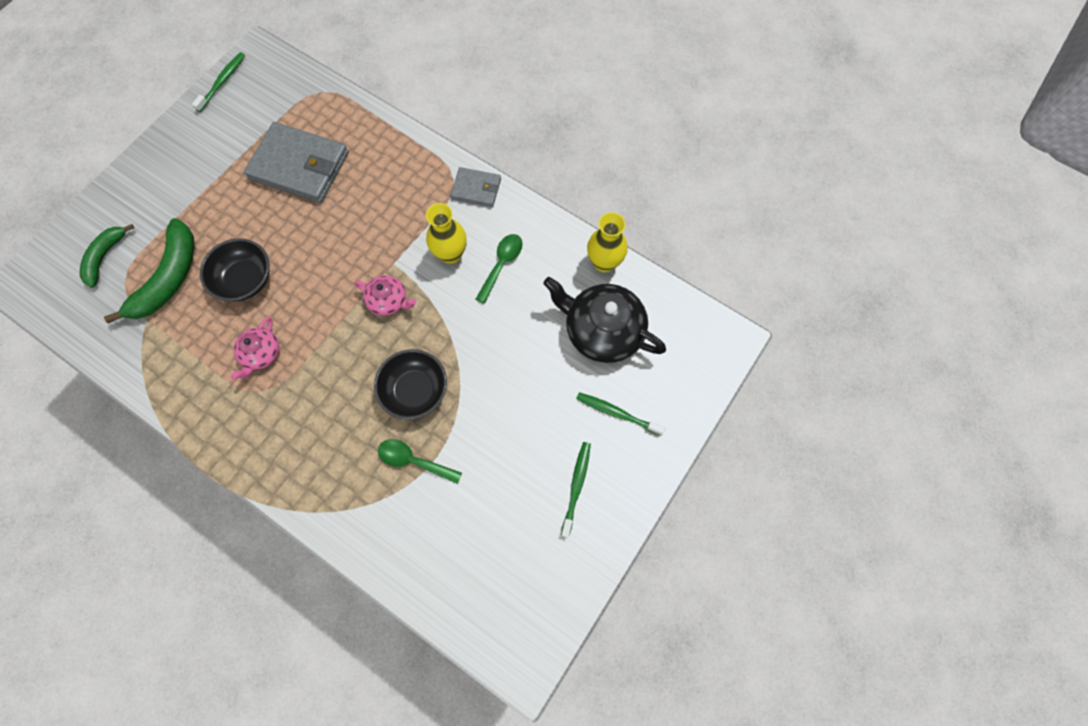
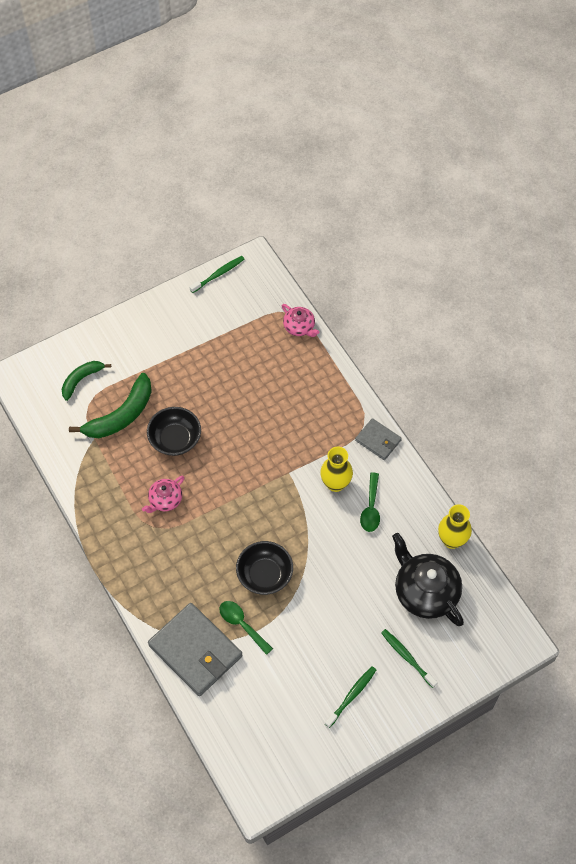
camera: 25 degrees right, 10 degrees down
(299, 166) = (250, 367): grey wallet -> grey wallet (195, 651)
(389, 301) = (273, 500): pink teapot -> pink teapot (299, 327)
(501, 264) = (371, 508): green spoon -> green spoon turned 135 degrees clockwise

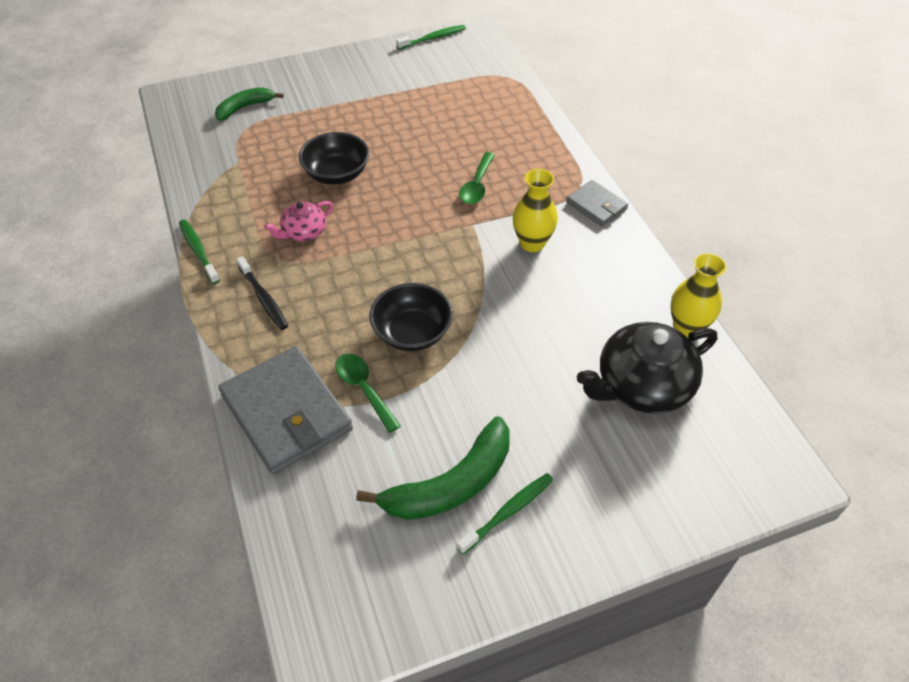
camera: 10 degrees right, 10 degrees down
(121, 415) = (279, 144): green banana -> green banana (451, 484)
(153, 563) = (263, 298): none -> black toothbrush
(299, 327) = (516, 90): pink teapot -> none
(371, 508) = (576, 276): green spoon -> green spoon (477, 185)
(407, 657) = (604, 470): green toothbrush -> green toothbrush (198, 251)
(425, 591) = (642, 385): black teapot -> black teapot turned 90 degrees counterclockwise

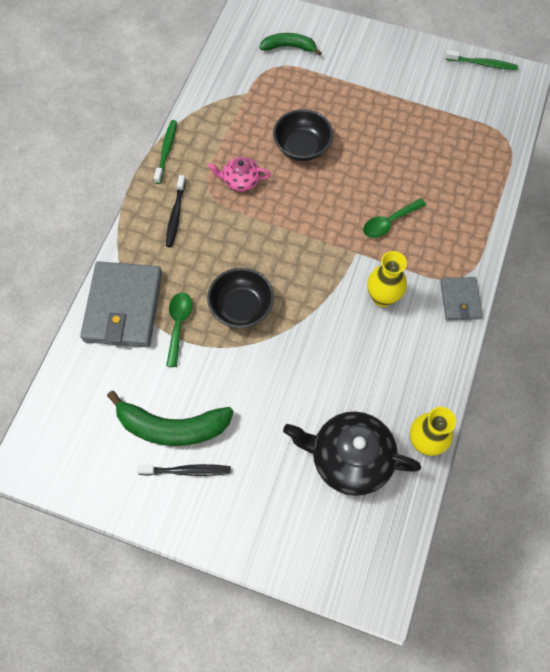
camera: 40 degrees right, 15 degrees up
(508, 512) = (187, 471): green toothbrush -> black toothbrush

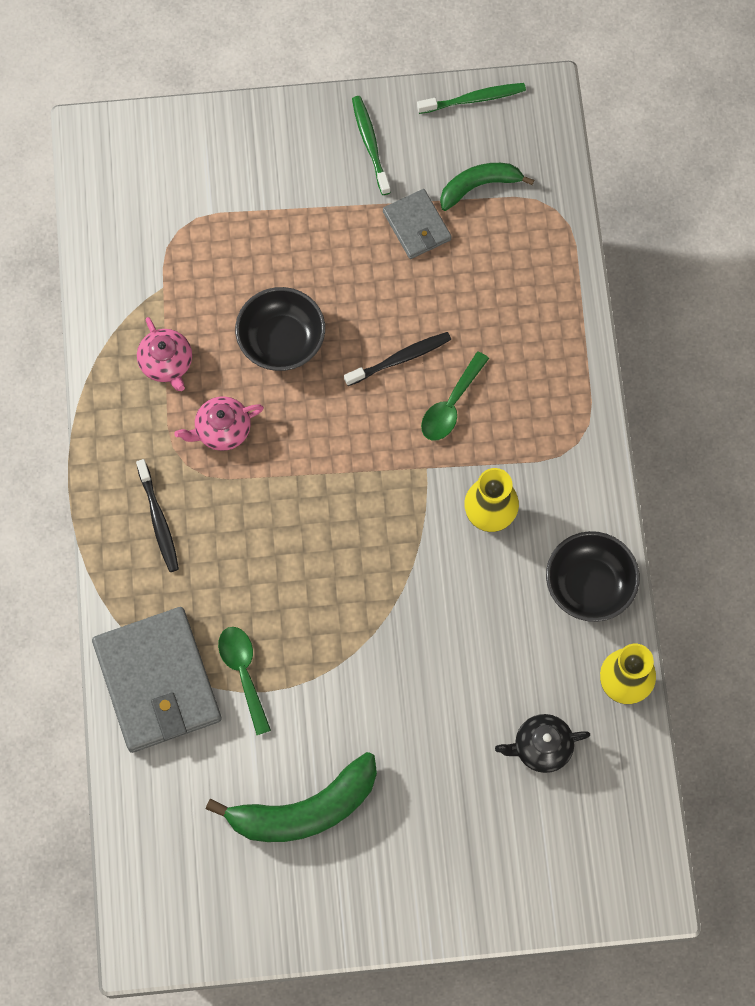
camera: 25 degrees left, 5 degrees up
(166, 151) = (94, 429): green toothbrush -> green toothbrush (370, 144)
(187, 471) = (352, 855): black toothbrush -> black toothbrush (400, 359)
(227, 132) = (166, 363): none -> pink teapot
(241, 307) = (313, 612): black bowl -> black bowl (589, 585)
(289, 47) = (186, 185): green banana -> green banana (479, 186)
(349, 458) = (541, 747): black teapot -> black teapot, size x0.53
(460, 300) = (588, 476): grey wallet -> grey wallet (417, 226)

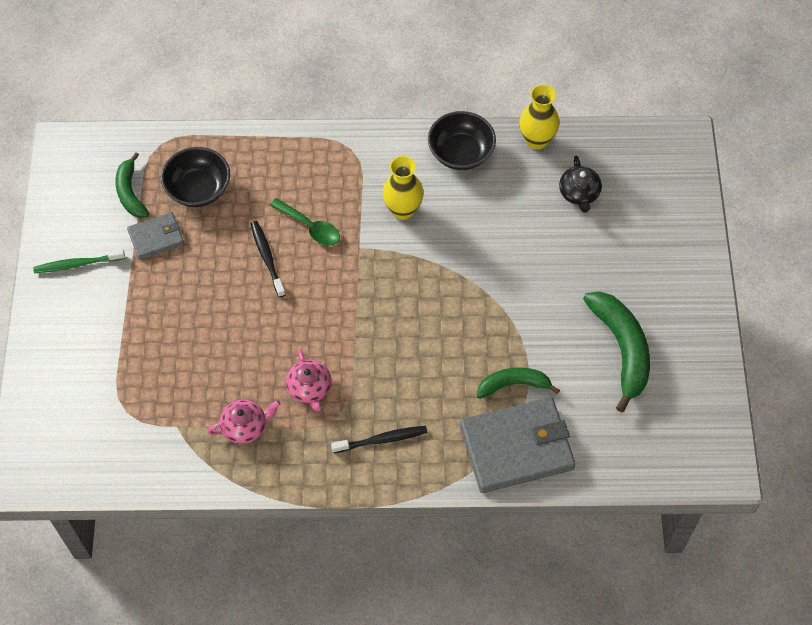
camera: 85 degrees left, 10 degrees down
(243, 673) = (513, 385): green spoon -> green banana
(281, 340) = (239, 340): black bowl -> black bowl (198, 189)
(474, 99) = (54, 189): green toothbrush -> none

